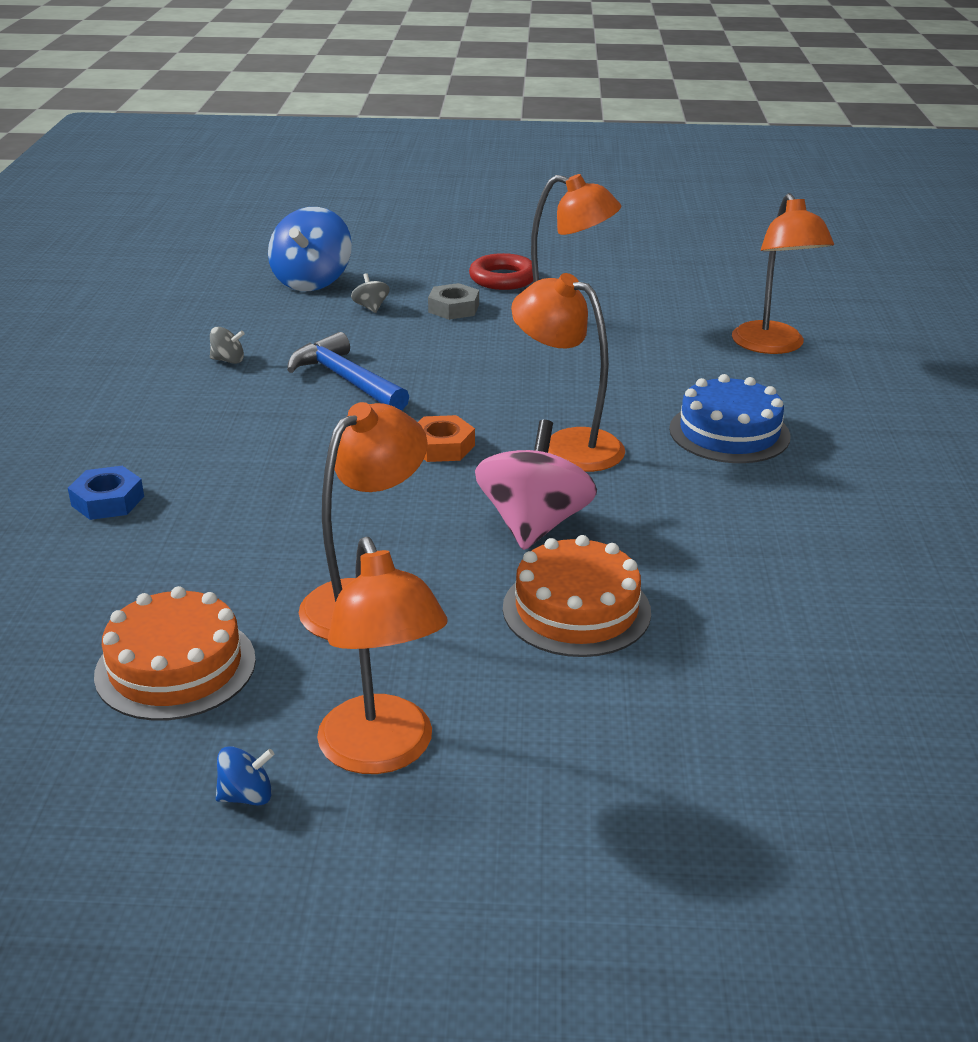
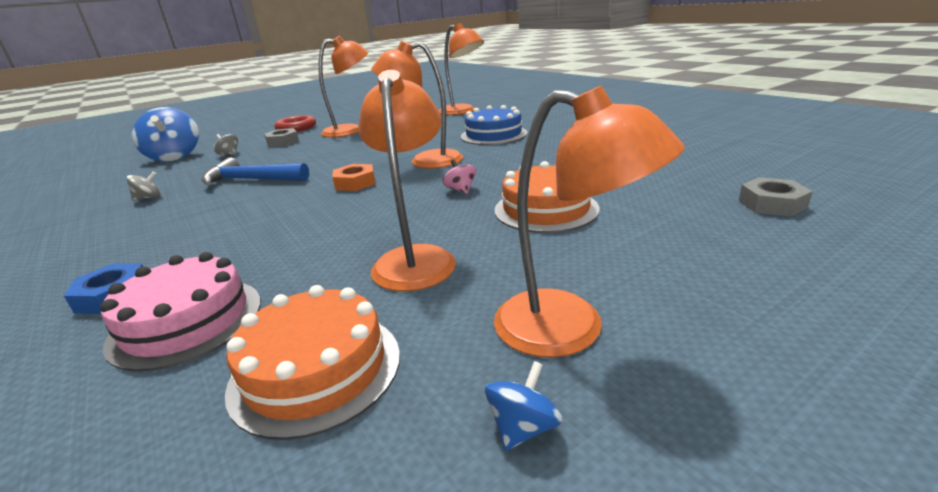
camera: 35 degrees left, 5 degrees down
(135, 564) = (187, 321): none -> pink cake
(534, 525) = (460, 190): pink spinning top -> pink spinning top, size x0.44
(839, 758) = (772, 204): none -> grey nut

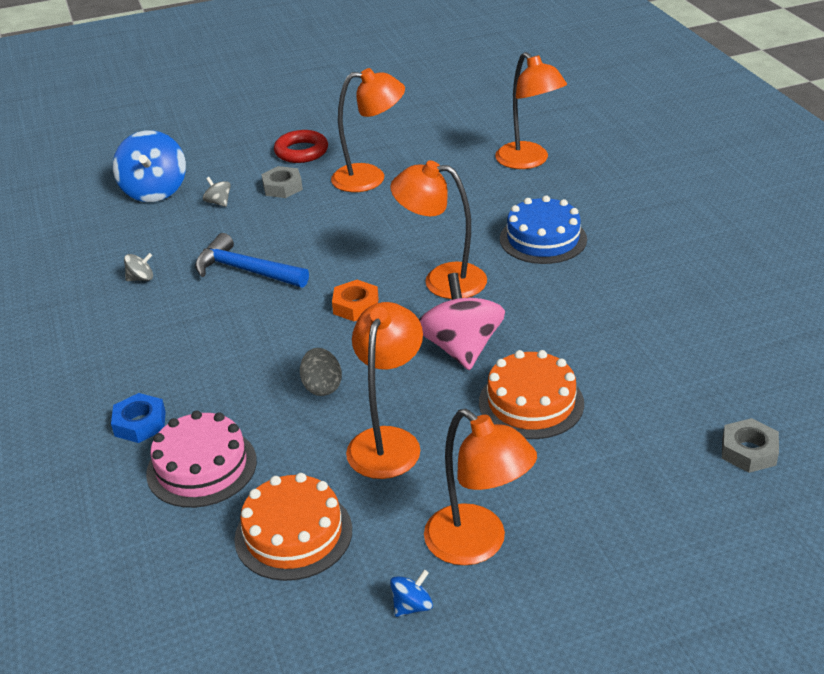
camera: 15 degrees right, 10 degrees up
(333, 233) = (322, 387): none -> grey egg
(460, 190) = (461, 348): pink spinning top -> pink spinning top, size x2.30

